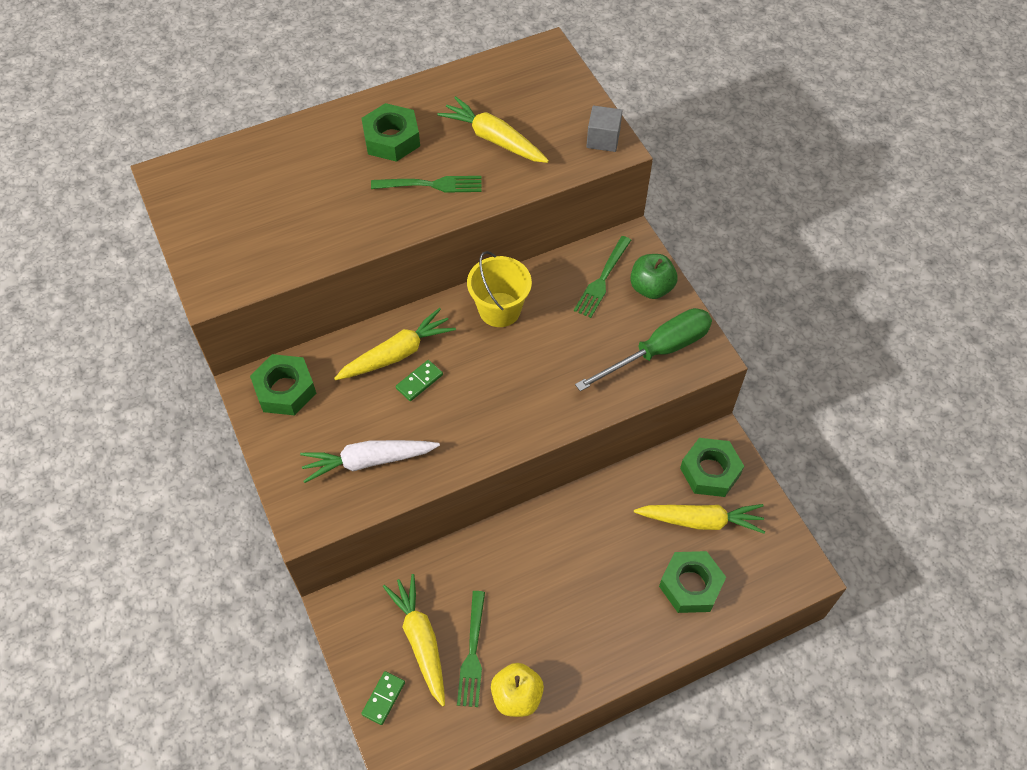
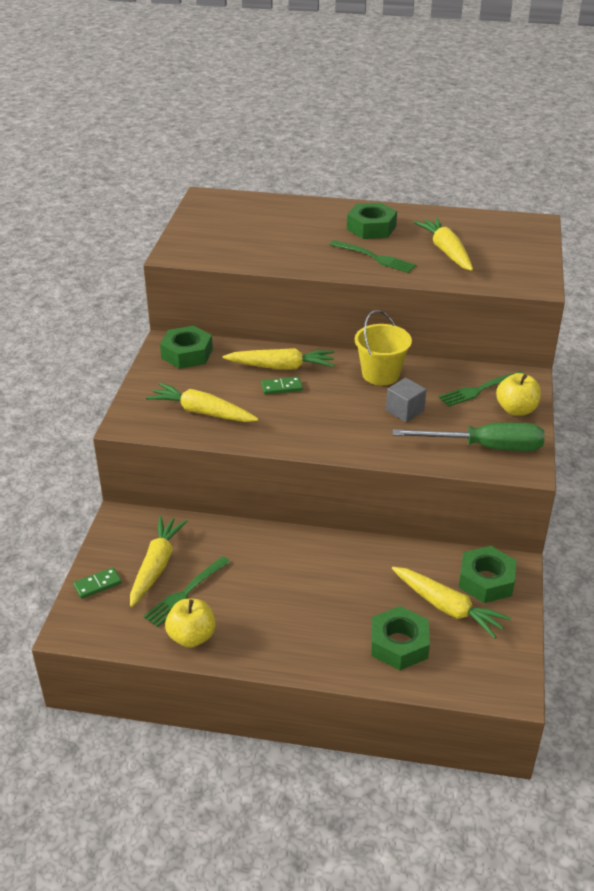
camera: 35 degrees right, 20 degrees down
(368, 461) = (202, 412): white carrot -> yellow carrot
(603, 139) = (532, 278): grey cube -> grey cube (405, 411)
(651, 288) = (516, 410): green apple -> yellow apple

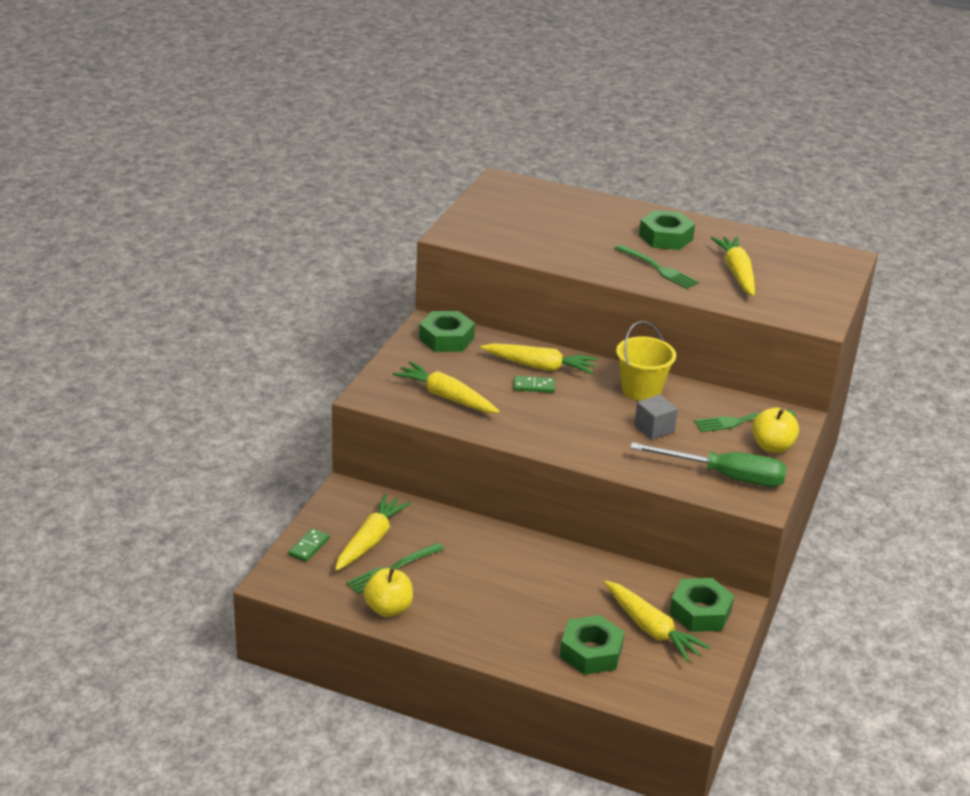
camera: 10 degrees right, 5 degrees down
(97, 584) = (309, 547): green domino -> green domino turned 45 degrees counterclockwise

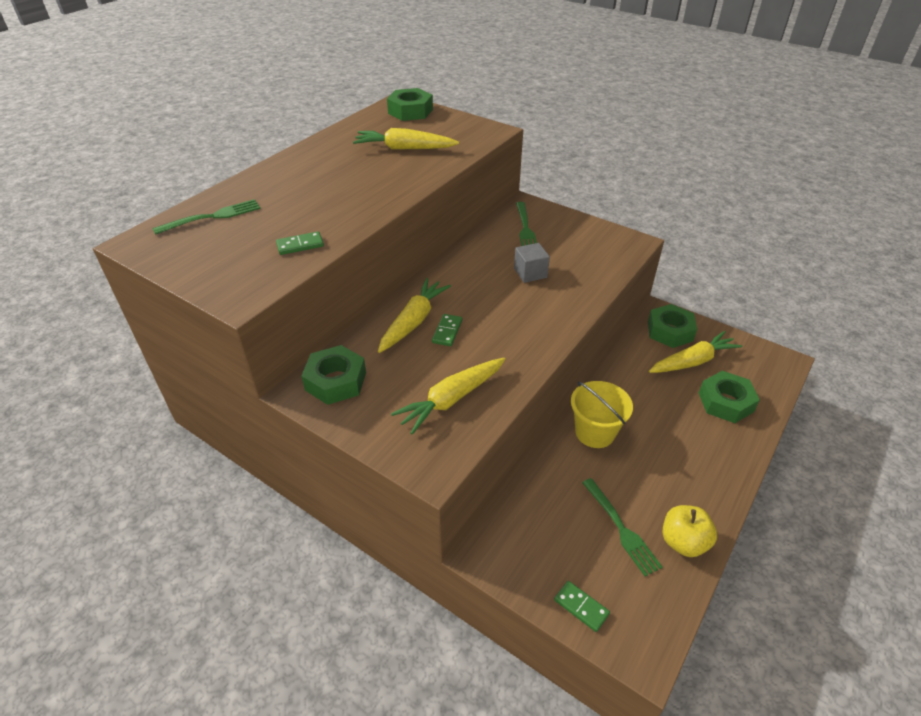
camera: 75 degrees left, 10 degrees up
(370, 540) = (572, 542): yellow carrot -> none
(532, 246) = (300, 245): none -> green domino
(641, 390) = (469, 268): yellow bucket -> yellow bucket (595, 432)
(658, 268) = (380, 182): green fork -> green fork (212, 217)
(665, 237) = (325, 169): green nut -> green nut (410, 111)
(725, 476) = (600, 251): green screwdriver -> none
(772, 446) = (561, 222): yellow apple -> none

